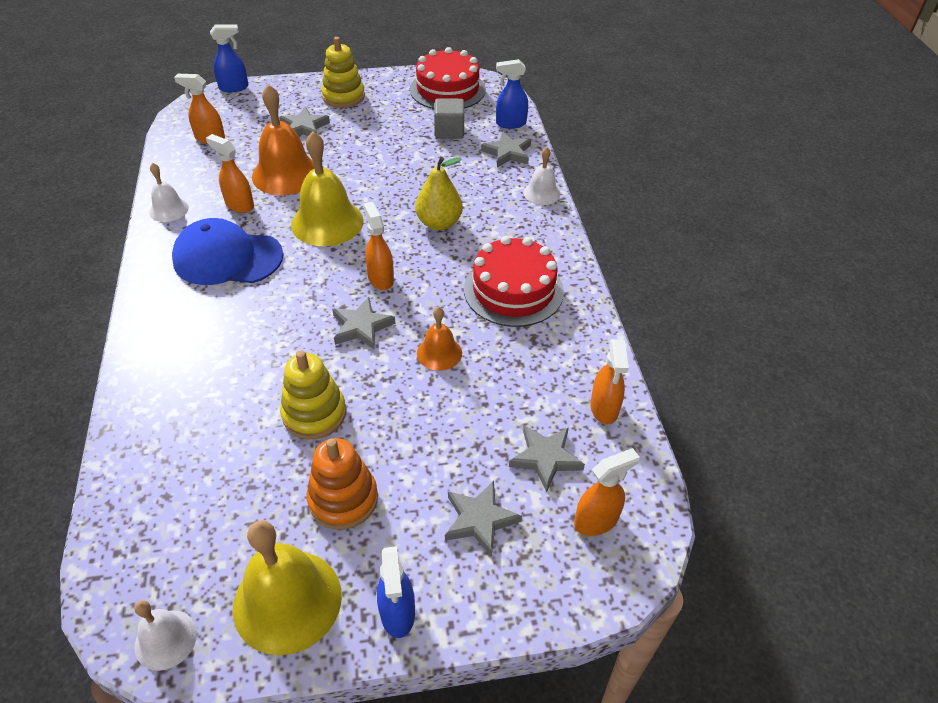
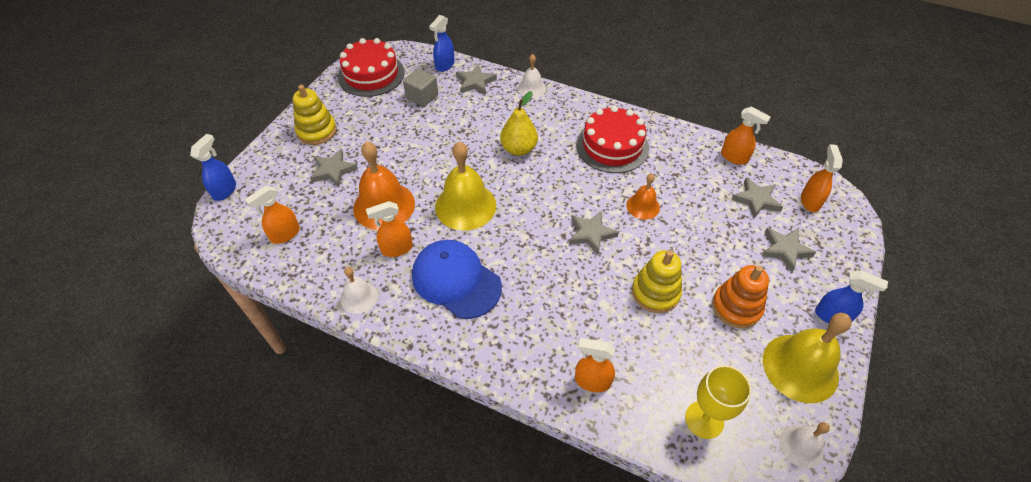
camera: 55 degrees left, 5 degrees up
(158, 524) = (704, 419): none -> yellow goblet
(227, 258) = (456, 280): blue cap -> blue cap turned 90 degrees clockwise
(380, 278) = (550, 203): orange spray bottle -> orange spray bottle (592, 381)

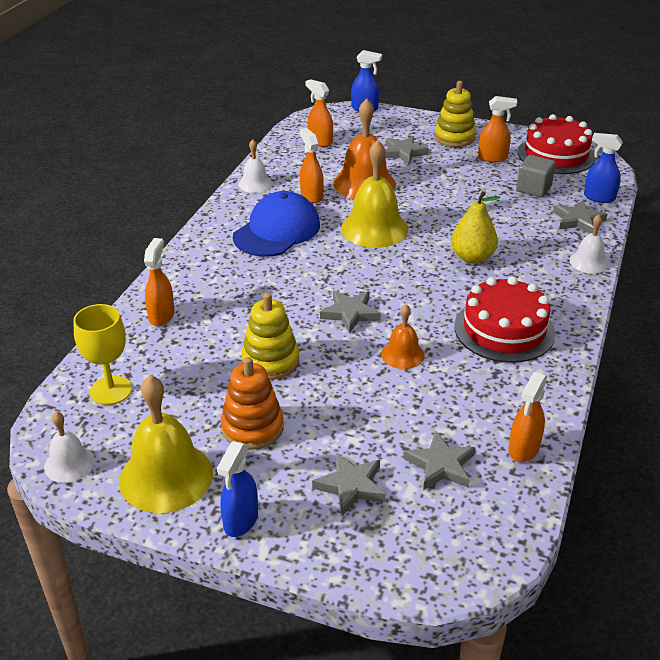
camera: 85 degrees right, 15 degrees down
(810, 201) = (453, 529): orange spray bottle -> orange spray bottle (493, 158)

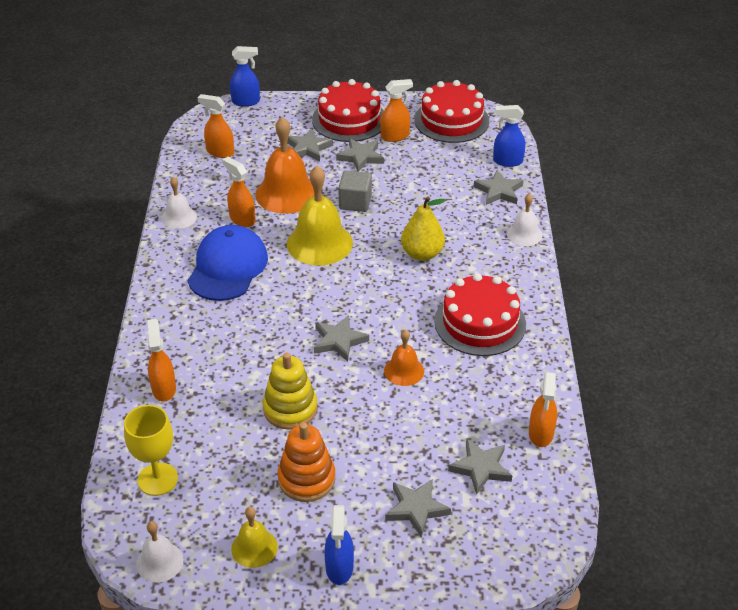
camera: 20 degrees left, 5 degrees up
(166, 476) = (254, 547): yellow bell -> yellow bell, size x0.54
(450, 168) = (361, 157): none -> grey star
(454, 137) = (349, 119): yellow stacking toy -> red cake
(533, 188) = (446, 164): grey cube -> grey cube (355, 202)

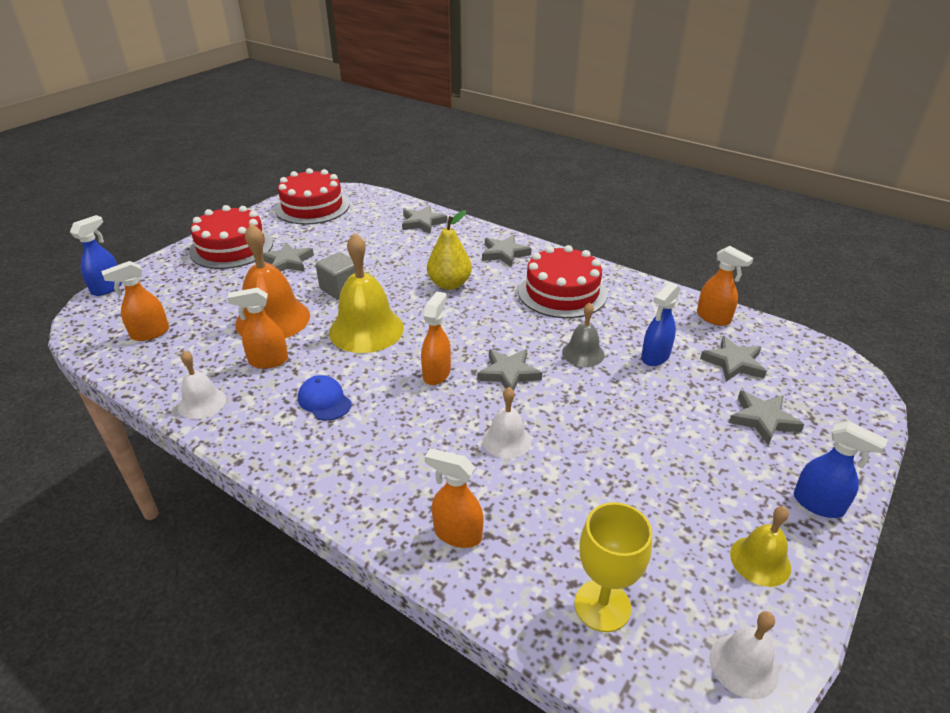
camera: 55 degrees left, 5 degrees down
(228, 267) = (324, 400): blue cap -> blue cap, size x0.50
(290, 409) = (574, 445): yellow stacking toy -> none
(306, 479) = (681, 475): orange stacking toy -> none
(308, 148) = (232, 282): grey star -> grey star (504, 253)
(395, 136) = (289, 236): orange spray bottle -> orange spray bottle (437, 373)
(404, 371) = (583, 353): orange bell -> grey bell
(507, 161) = (394, 206): blue spray bottle -> blue spray bottle (655, 357)
(524, 234) = (484, 233): white bell -> white bell (506, 440)

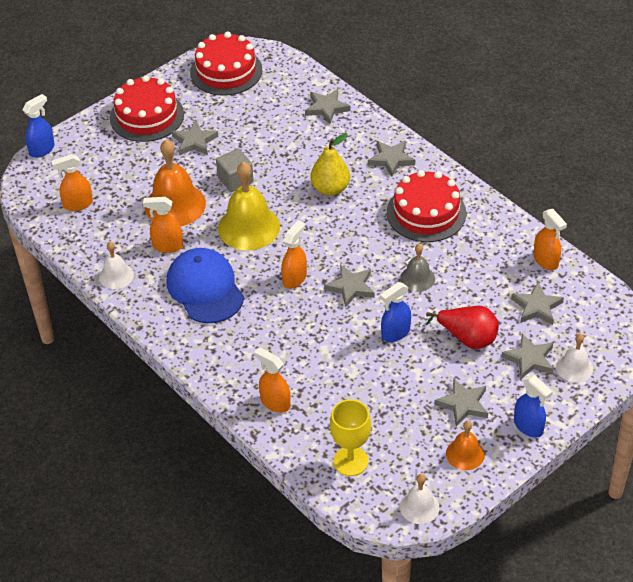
camera: 15 degrees right, 10 degrees up
(324, 400) = (205, 288): blue cap -> blue cap, size x1.99
(506, 440) = (329, 343): white bell -> white bell (574, 367)
(655, 357) = (475, 291): blue spray bottle -> blue spray bottle (395, 333)
(675, 407) = (467, 338): none -> red pear
(717, 489) = (463, 404): none -> grey star
(760, 560) = (465, 454): yellow bell -> orange bell

